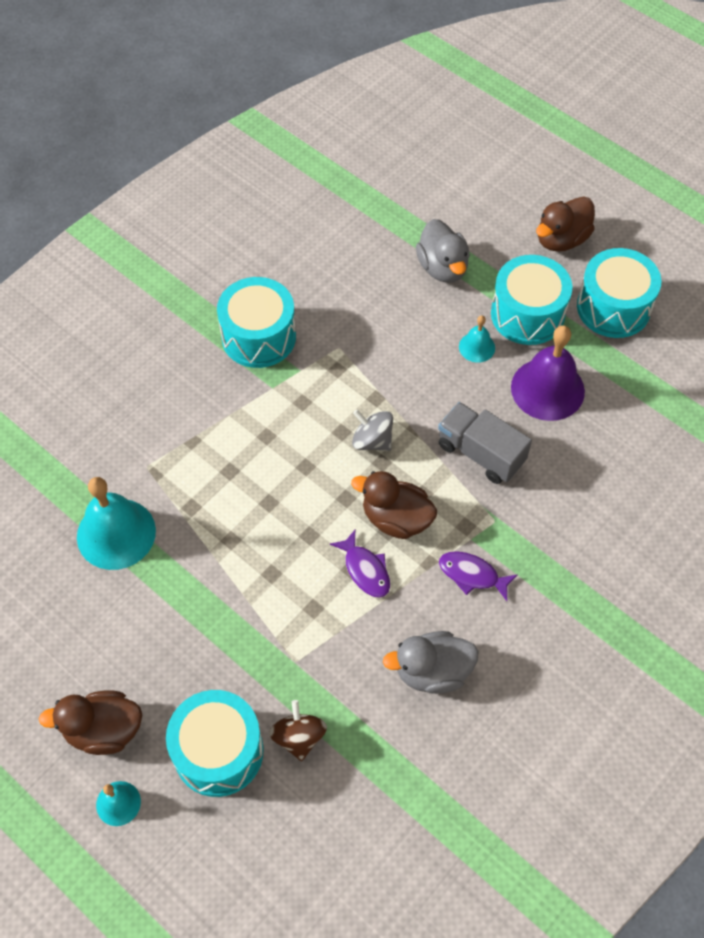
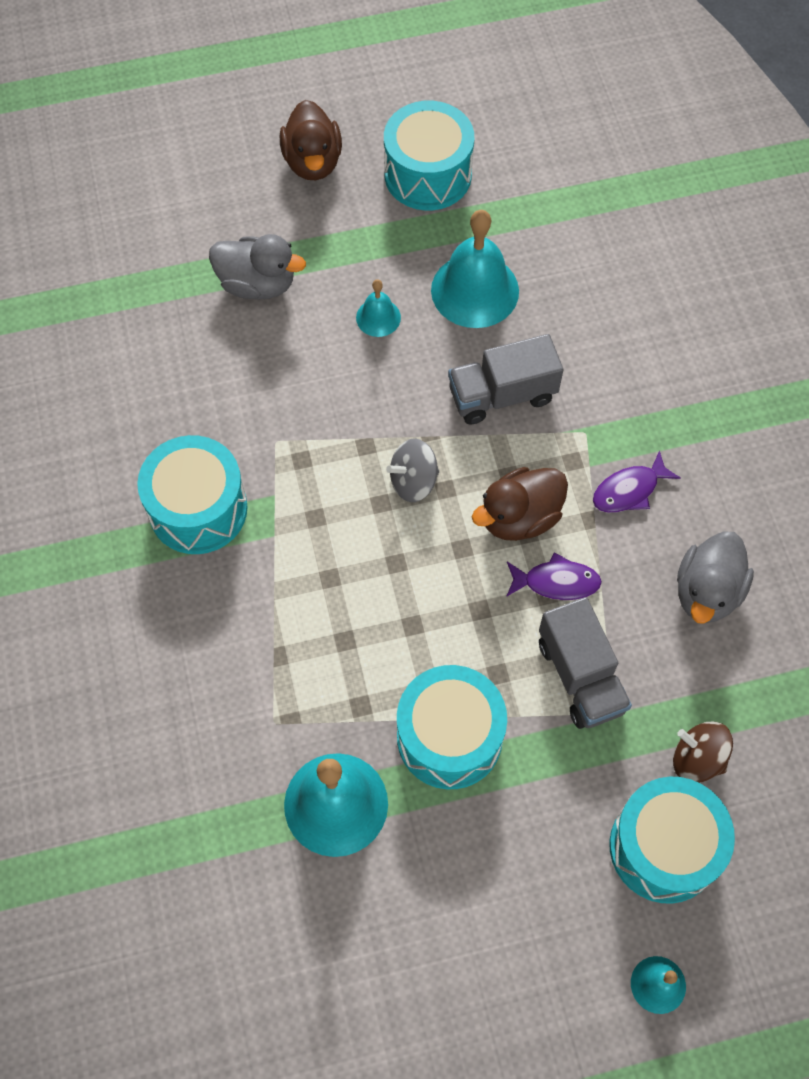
camera: 55 degrees left, 5 degrees up
(104, 730) = (565, 953): brown duck -> none
(306, 625) = (580, 676): none -> grey truck
(527, 314) = (376, 249): turquoise drum -> turquoise drum (449, 737)
(547, 389) = (475, 290): purple bell -> turquoise bell

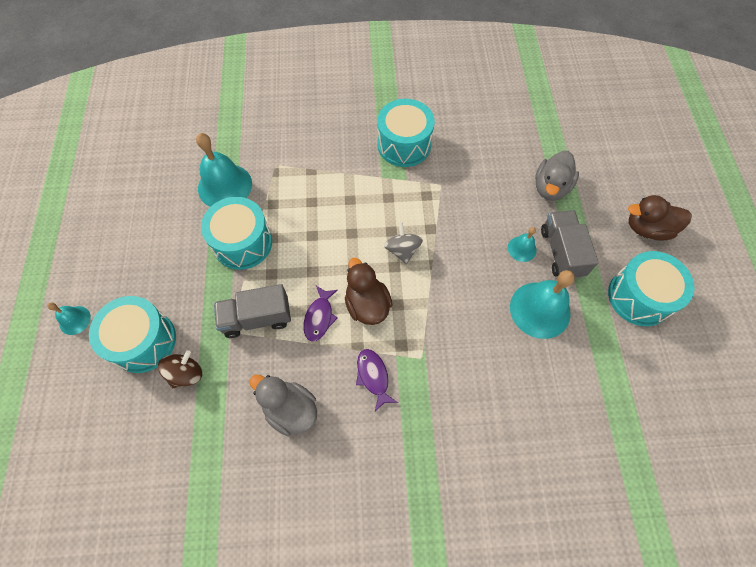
camera: 100 degrees right, 0 degrees up
(502, 395) = (456, 311): grey truck -> grey truck (561, 252)

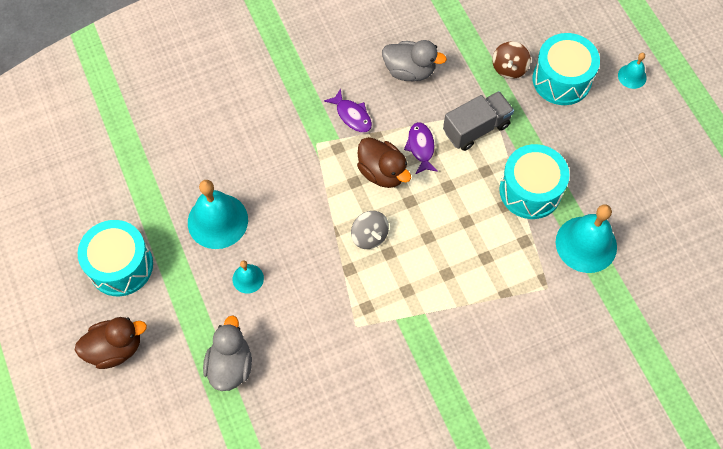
camera: 160 degrees right, 0 degrees up
(404, 145) = (416, 366): turquoise drum -> none
(561, 252) = (206, 288): grey truck -> none

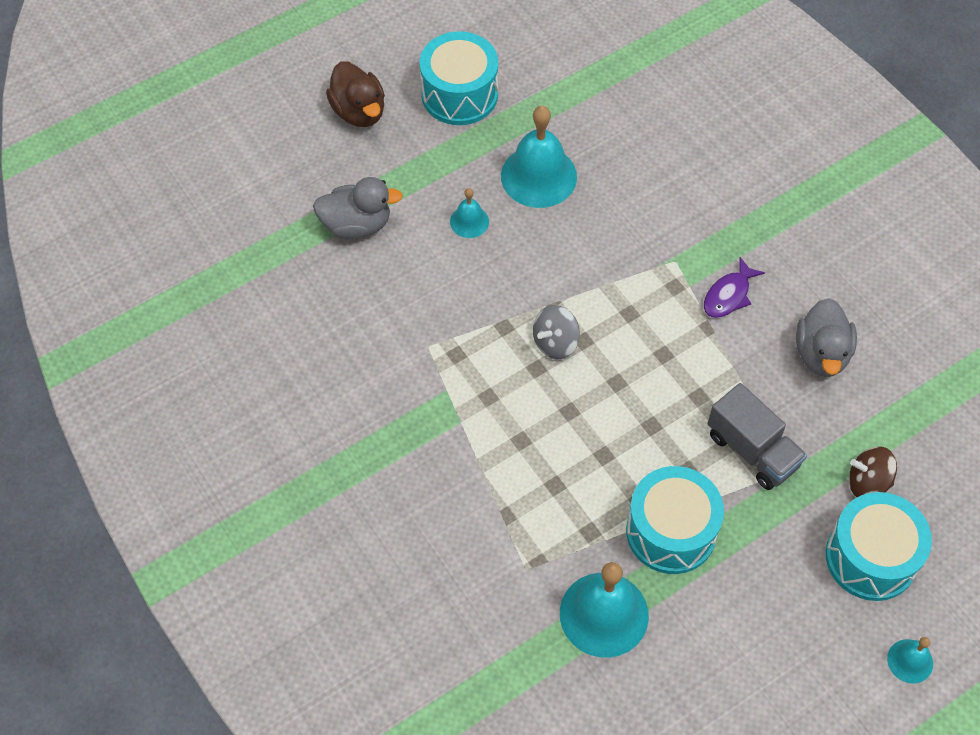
camera: 80 degrees right, 5 degrees down
(382, 172) = (652, 344): brown duck -> none
(421, 147) = (703, 384): purple fish -> none

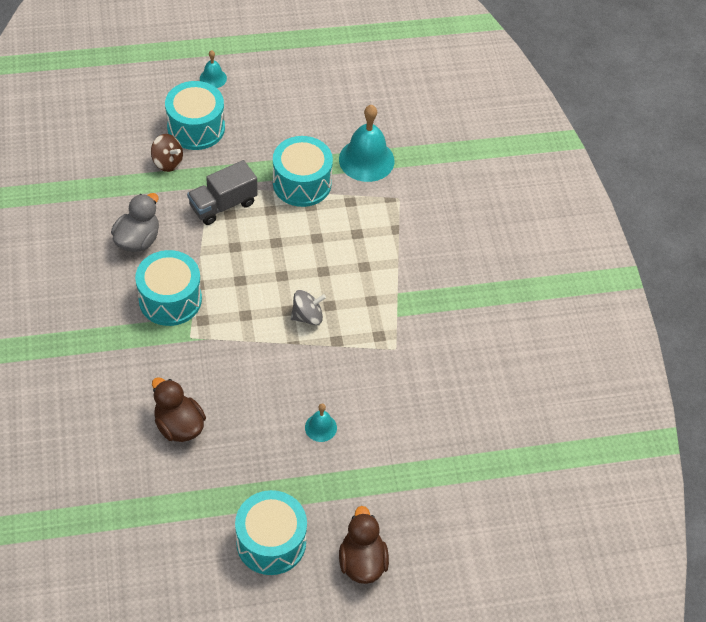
camera: 160 degrees left, 5 degrees down
(356, 224) = (407, 460): grey duck -> none
(538, 176) = (248, 442): turquoise bell -> none
(622, 163) = (179, 425): none -> brown duck
(728, 295) = (170, 299): purple fish -> turquoise drum
(752, 450) = (223, 205): grey truck -> grey truck turned 105 degrees counterclockwise

